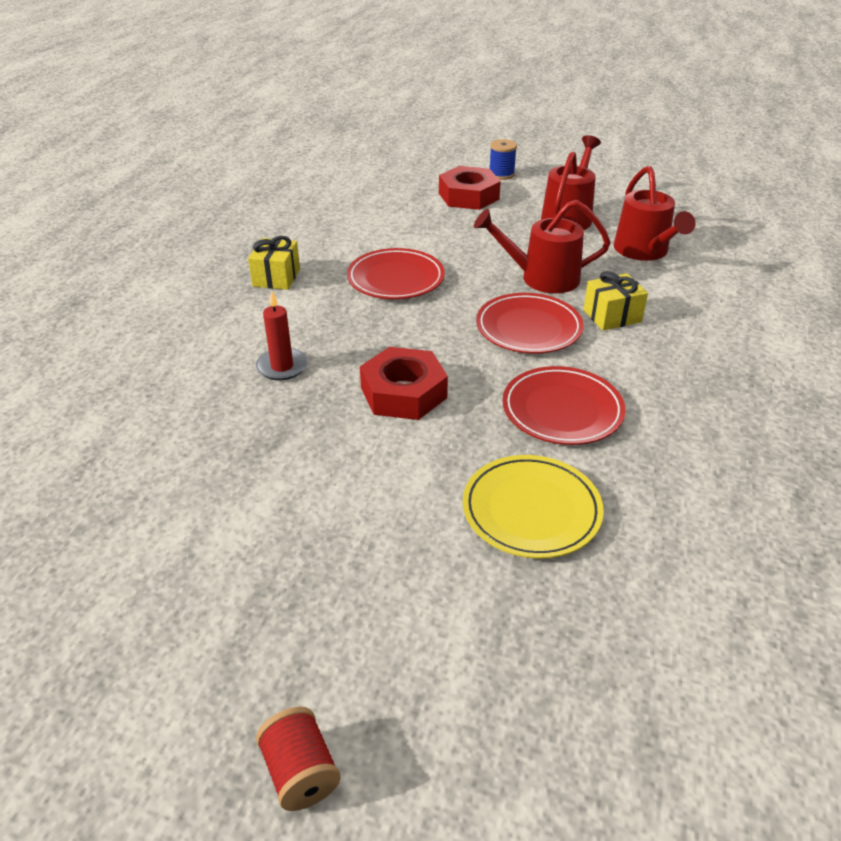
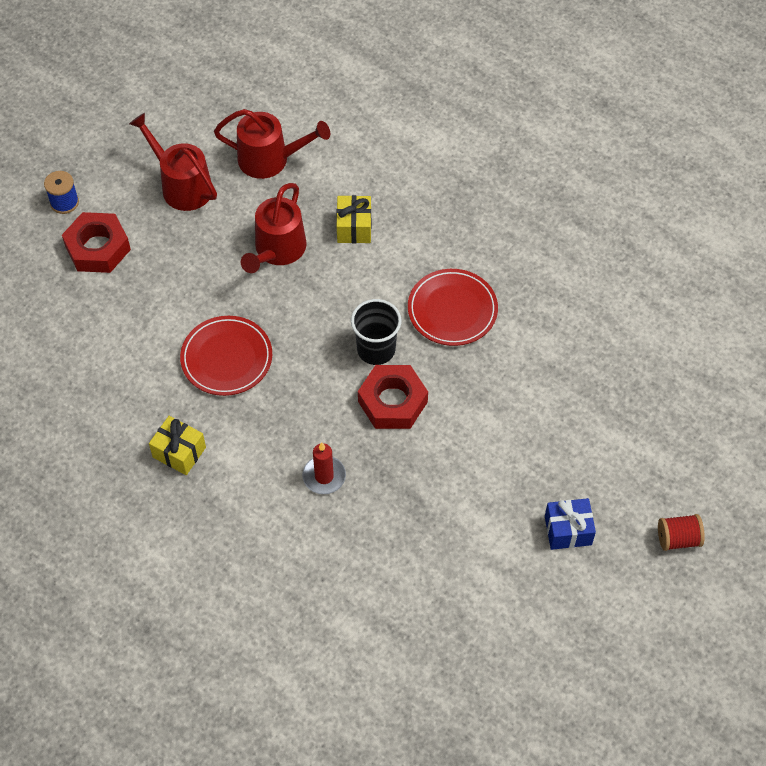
camera: 70 degrees left, 20 degrees up
(273, 606) = (568, 530): none -> blue gift
(466, 365) = (376, 349): none -> black cup
(528, 328) = (345, 289): red plate -> none
(531, 510) = (539, 367): yellow plate -> none

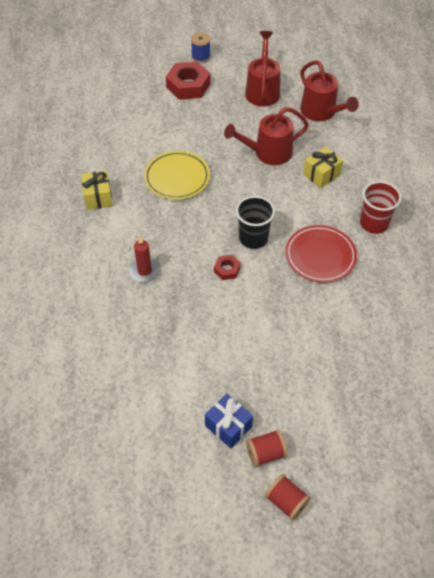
camera: 50 degrees right, 5 degrees down
(226, 358) = (177, 178): red plate -> yellow plate
(392, 401) = (227, 269): red nut -> red nut, size x0.50
(457, 235) = (374, 223): none -> red cup
(620, 520) = (265, 453): none -> red spool

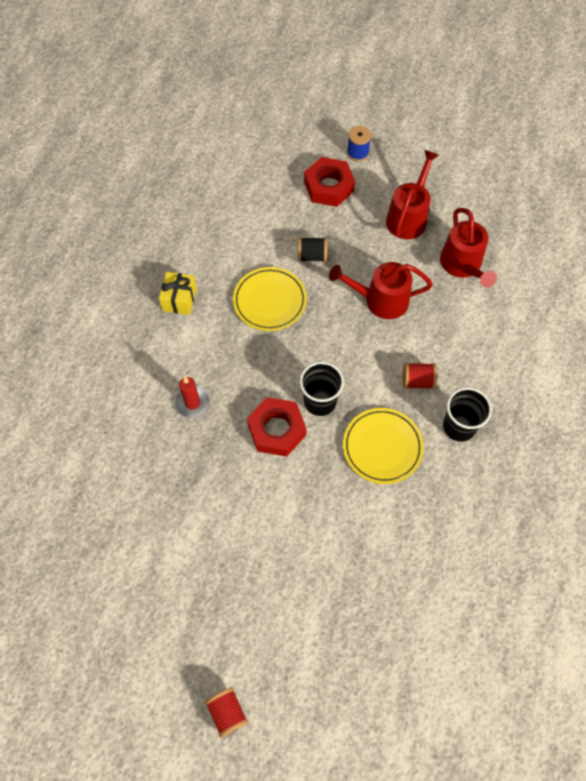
camera: 20 degrees right, 10 degrees up
(197, 137) = (312, 256): none -> black spool
(227, 269) = (277, 430): red nut -> red nut, size x1.99
(228, 426) = (205, 609): blue gift -> none
(265, 453) = (229, 653): red spool -> red spool (417, 381)
(320, 256) = (382, 447): red plate -> yellow plate
(321, 175) = (428, 346): yellow gift -> none
(374, 223) = (459, 426): red cup -> black cup

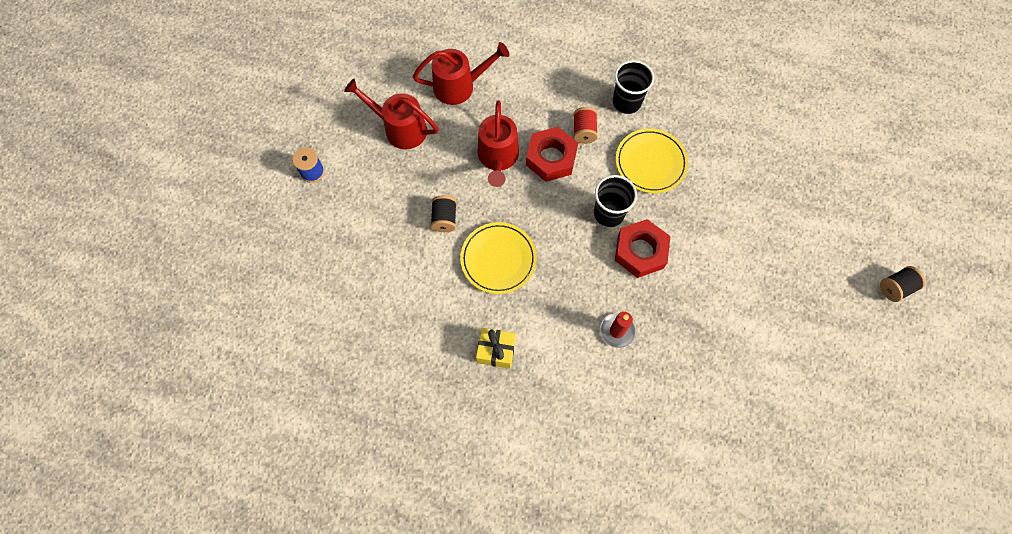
camera: 90 degrees left, 5 degrees up
(227, 712) = (895, 288): red spool -> black spool
(329, 187) = (356, 201): red nut -> red nut (551, 158)

